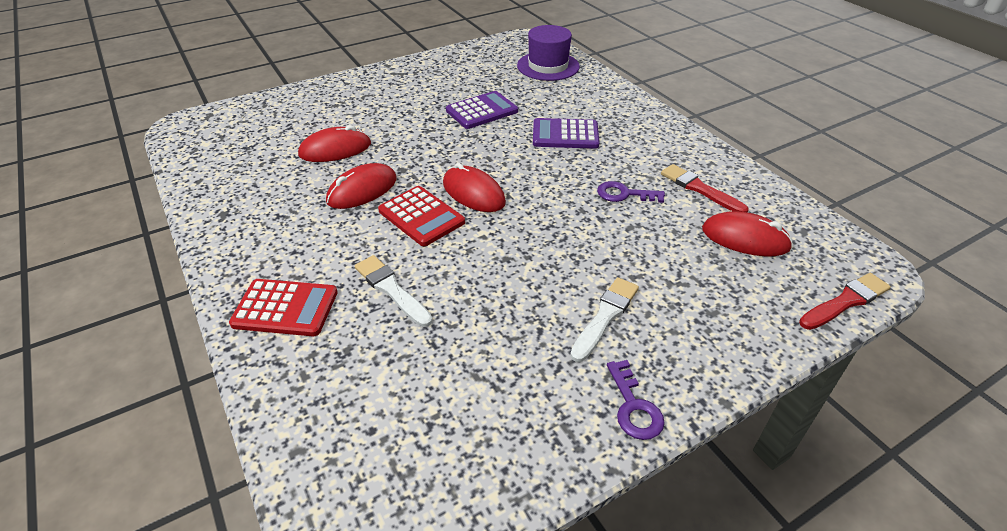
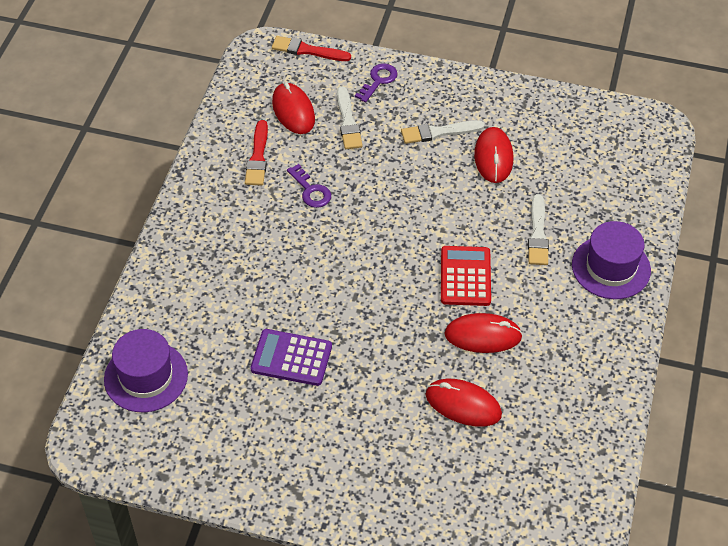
camera: 135 degrees left, 10 degrees up
(285, 308) = (611, 267): red calculator -> purple hat
(473, 193) = (407, 270): red mouse -> red mouse (493, 157)
(565, 135) = (267, 274): purple calculator -> none
(634, 407) = (483, 90): purple key -> purple key (378, 81)
(692, 263) = (348, 122): none -> white brush

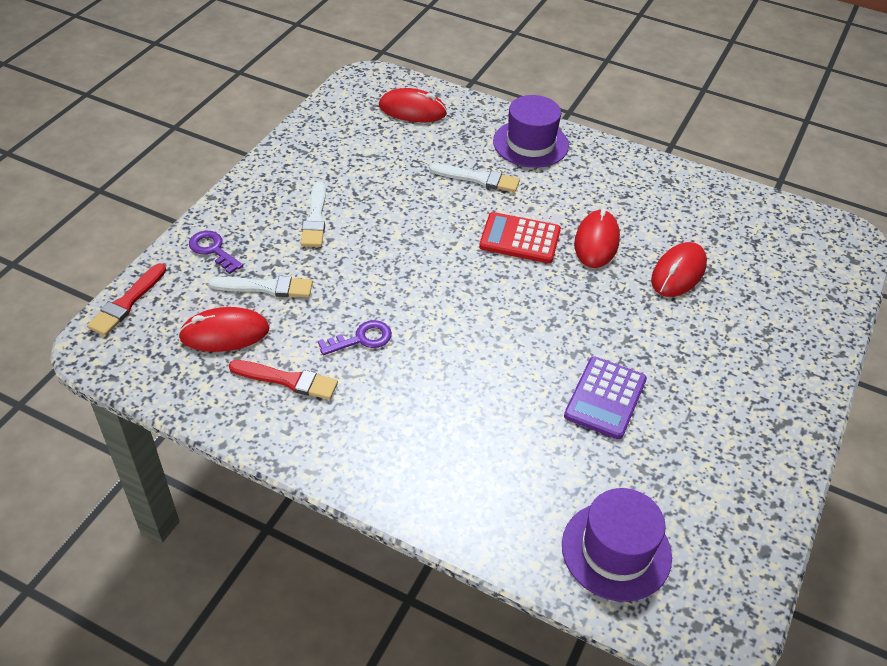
camera: 80 degrees left, 5 degrees down
(493, 157) = (367, 186): red mouse -> red mouse (412, 110)

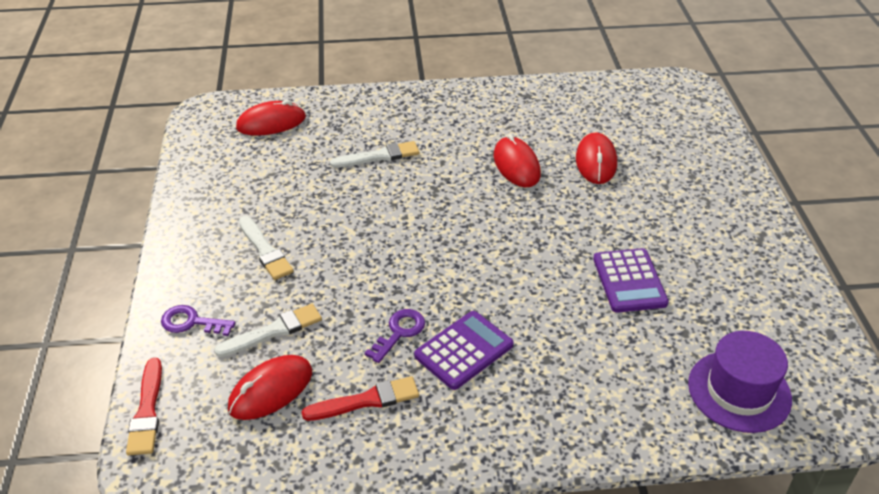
camera: 30 degrees left, 5 degrees down
(400, 381) = (463, 350): none -> purple calculator
(520, 239) = (455, 189): red calculator -> none
(530, 143) = (396, 110): purple hat -> none

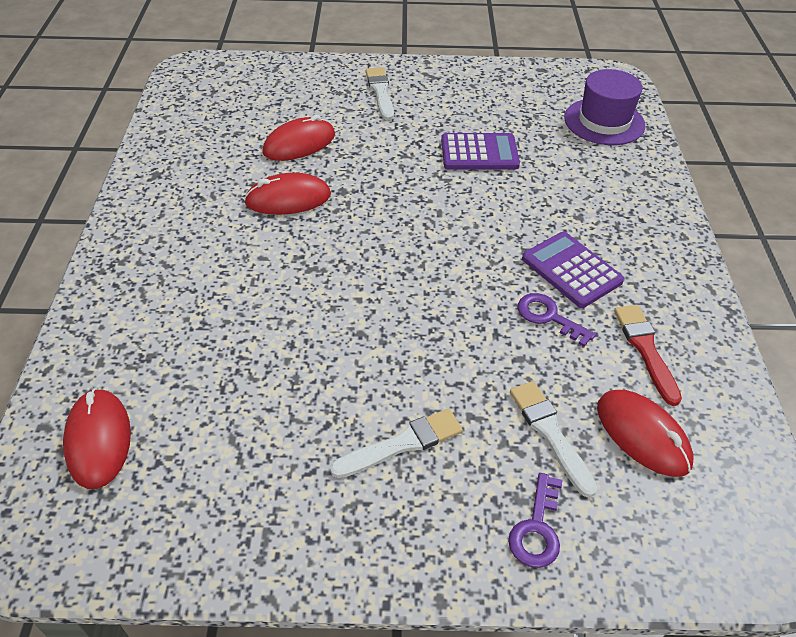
camera: 85 degrees left, 5 degrees up
(147, 411) = (694, 571): red brush -> none
(379, 156) = (231, 315): white brush -> white brush (380, 92)
(596, 161) = (299, 144): red mouse -> red mouse turned 45 degrees counterclockwise

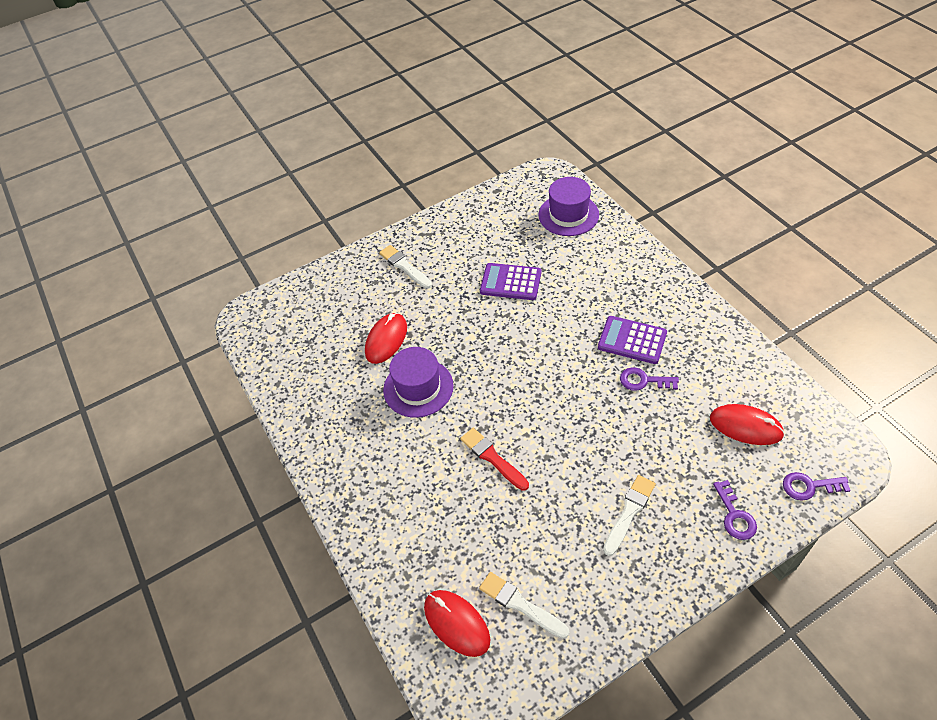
camera: 25 degrees left, 5 degrees up
(288, 199) = (418, 388): red mouse -> purple hat
(479, 153) = (510, 282): purple calculator -> purple calculator turned 135 degrees counterclockwise
(550, 433) = (699, 455): white brush -> white brush (520, 604)
(645, 349) = (709, 371): red brush -> red brush (492, 458)
(676, 556) = (809, 486): none -> purple key

